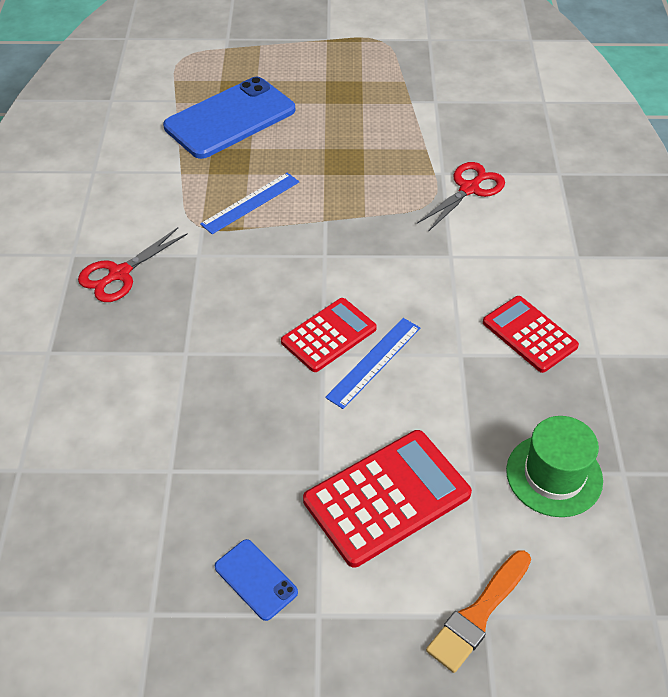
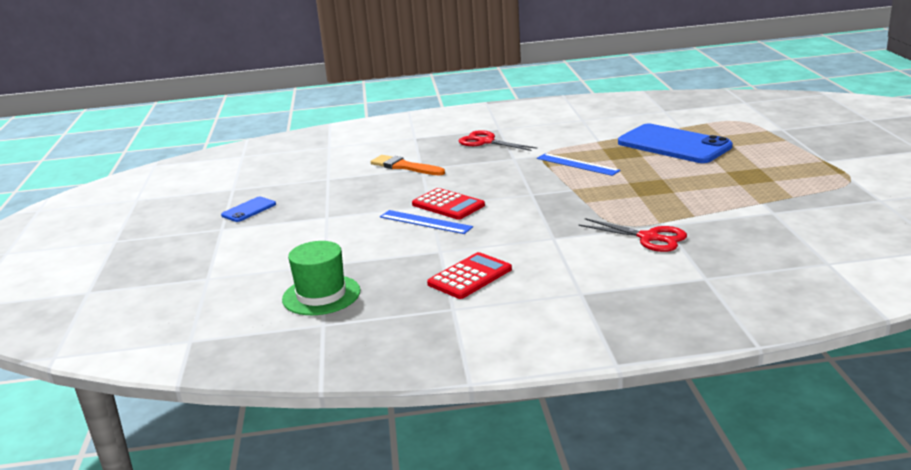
camera: 85 degrees right, 25 degrees down
(387, 497) = (304, 238): red calculator -> none
(478, 614) = (209, 275): orange brush -> orange brush (404, 167)

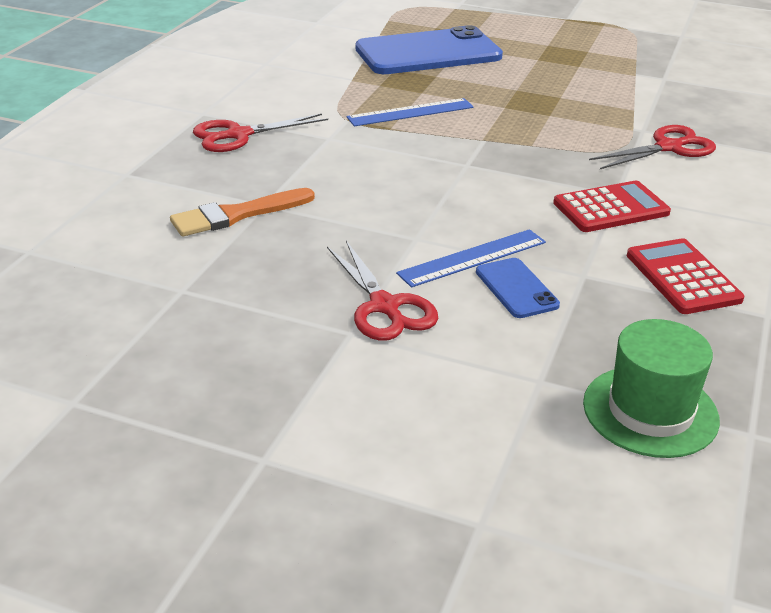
camera: 65 degrees left, 10 degrees up
(249, 210) = (211, 406): blue phone -> blue phone (516, 288)
(356, 217) = (384, 306): none -> red scissors
(448, 205) = (432, 225): red calculator -> red calculator (611, 208)

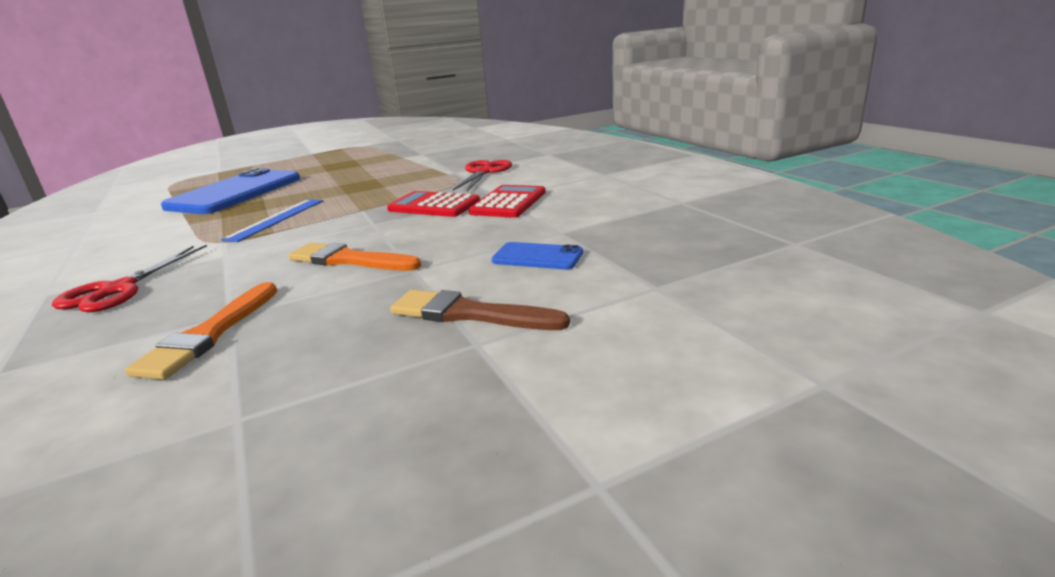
camera: 45 degrees left, 10 degrees down
(384, 306) = (469, 314): red scissors -> brown brush
(392, 198) = (349, 260): none -> orange brush
(472, 258) = (475, 258): blue ruler -> none
(650, 411) = (738, 263): green hat -> none
(682, 277) = (611, 208): red calculator -> red calculator (434, 206)

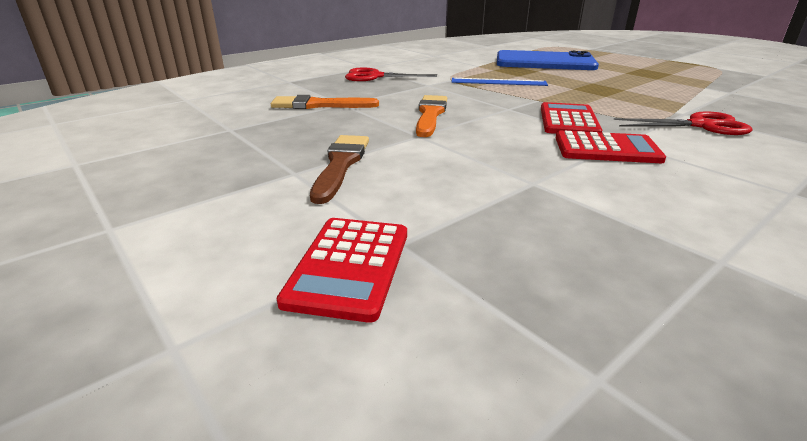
camera: 75 degrees right, 5 degrees up
(537, 257) = (460, 178): blue phone -> none
(692, 308) = (349, 266): none -> red calculator

